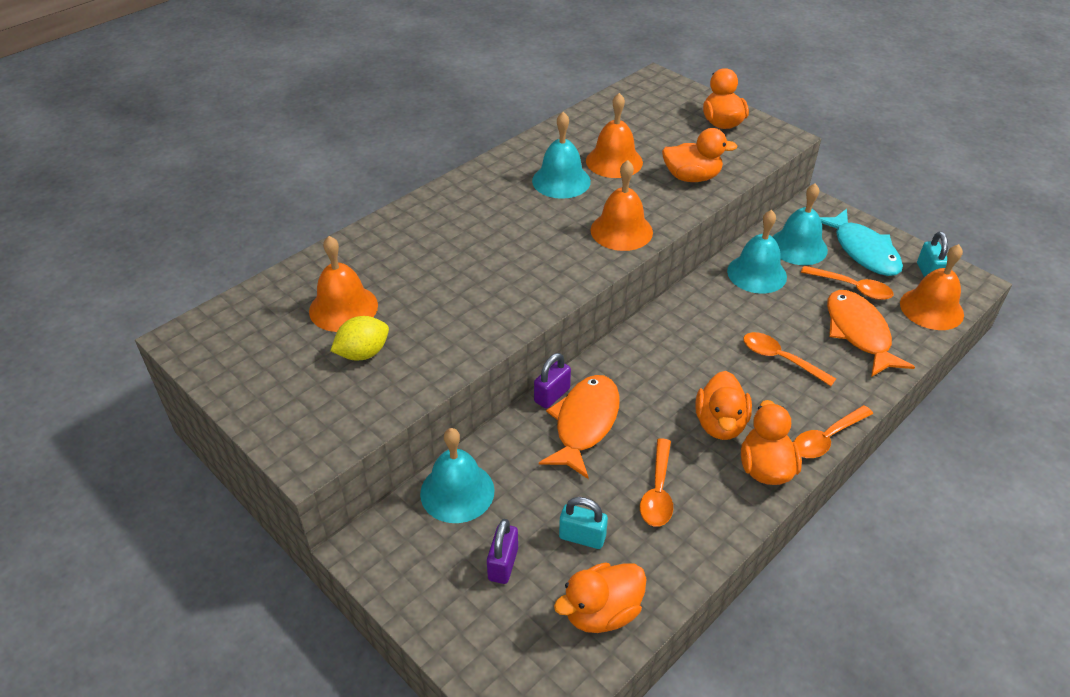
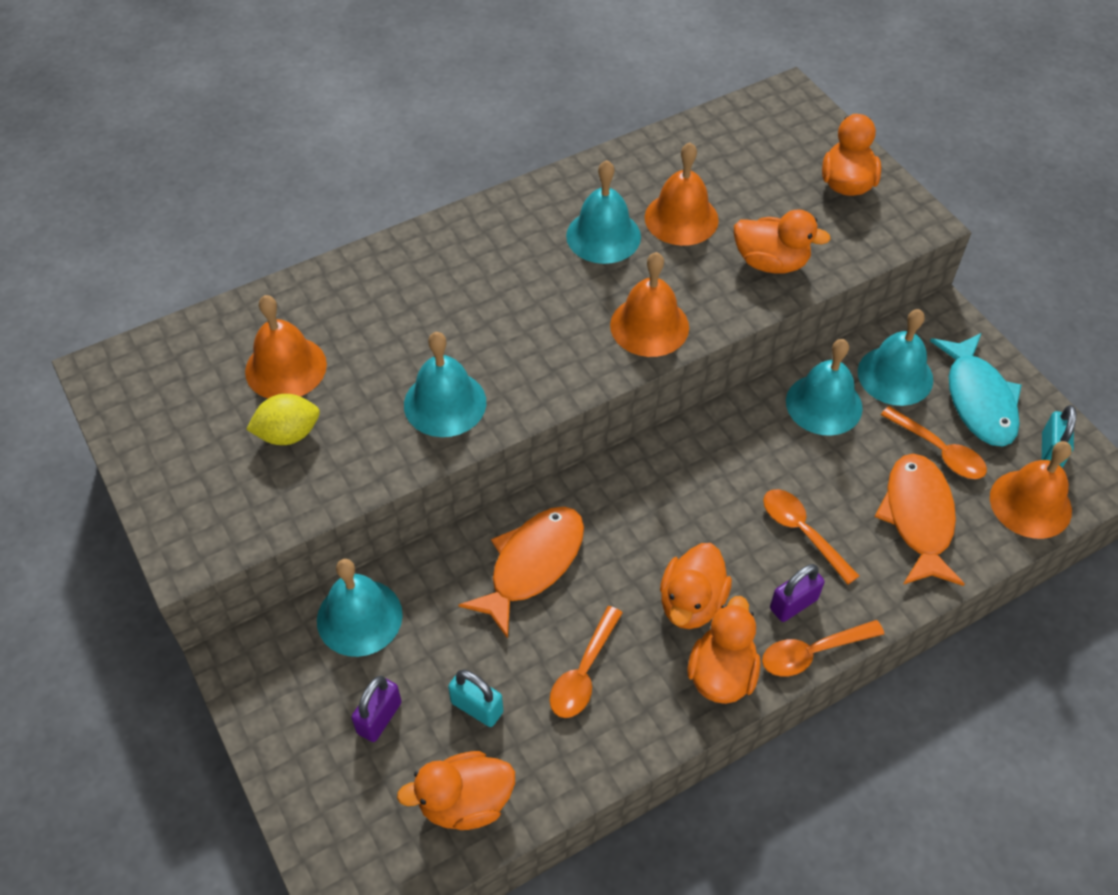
camera: 15 degrees right, 10 degrees up
(484, 308) = (445, 403): none -> turquoise bell
(552, 395) = (508, 519): purple padlock -> purple padlock (793, 604)

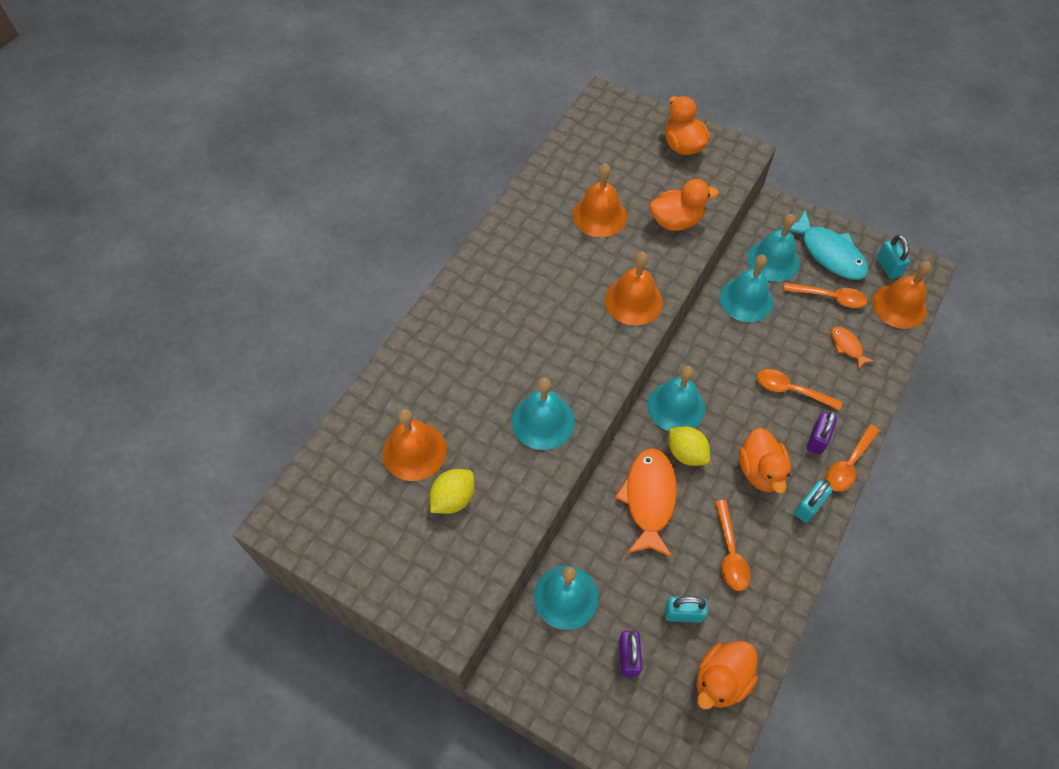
camera: 30 degrees left, 5 degrees up
(603, 236) = (559, 251): turquoise bell -> turquoise bell (676, 406)
(615, 538) = (686, 453): none -> yellow lemon
(721, 673) = (808, 507): orange duck -> turquoise padlock
(918, 518) = (847, 346): orange fish -> orange fish, size x0.50

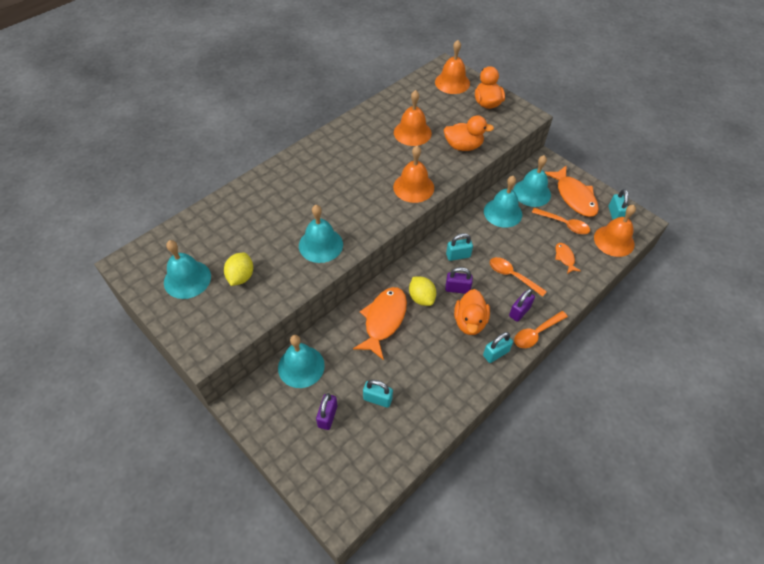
camera: 15 degrees right, 5 degrees down
(414, 451) = (229, 243): orange bell -> orange bell (452, 82)
(453, 499) = (241, 277): yellow lemon -> yellow lemon turned 45 degrees counterclockwise
(676, 406) = (426, 267): turquoise bell -> turquoise bell (187, 279)
(711, 378) = (458, 255): none -> turquoise padlock
(721, 680) = (386, 449): orange duck -> none
(727, 427) = (457, 289): none -> purple padlock
(730, 553) = (427, 368): orange spoon -> none
(828, 253) = (574, 197): turquoise fish -> orange fish

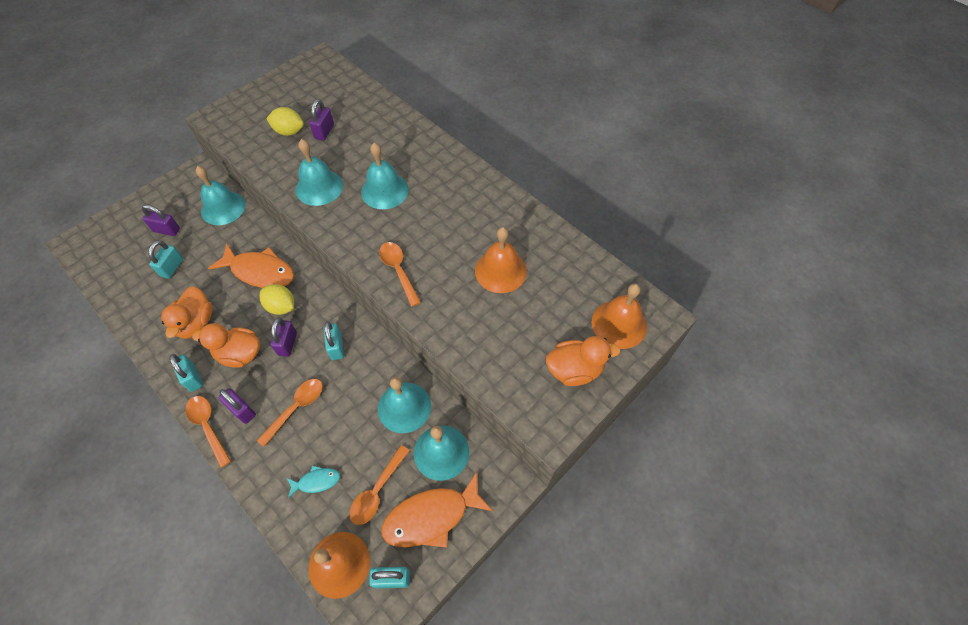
camera: 90 degrees right, 5 degrees up
(187, 279) = (294, 97): turquoise bell -> turquoise bell (384, 190)
(246, 248) = (324, 132): none -> purple padlock
(413, 187) = (398, 271): orange bell -> orange spoon
(421, 298) = (281, 307): yellow lemon -> yellow lemon turned 60 degrees clockwise
(463, 146) = (475, 331): orange duck -> orange duck (196, 323)
(564, 258) = (316, 481): orange fish -> turquoise fish

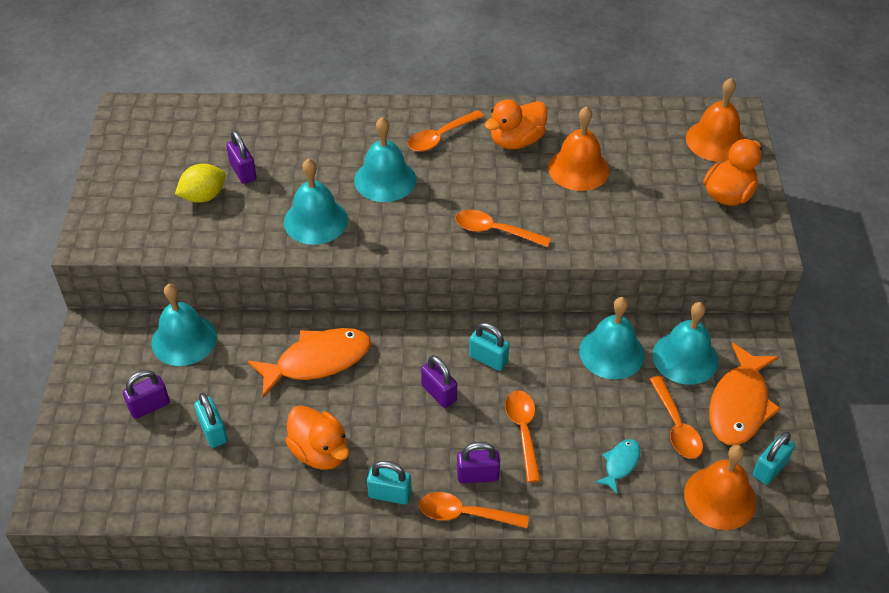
camera: 45 degrees left, 10 degrees down
(240, 354) = (405, 438): orange duck -> orange duck (516, 141)
(281, 307) = (386, 371): yellow lemon -> none
(448, 187) = (440, 137): none -> orange spoon

